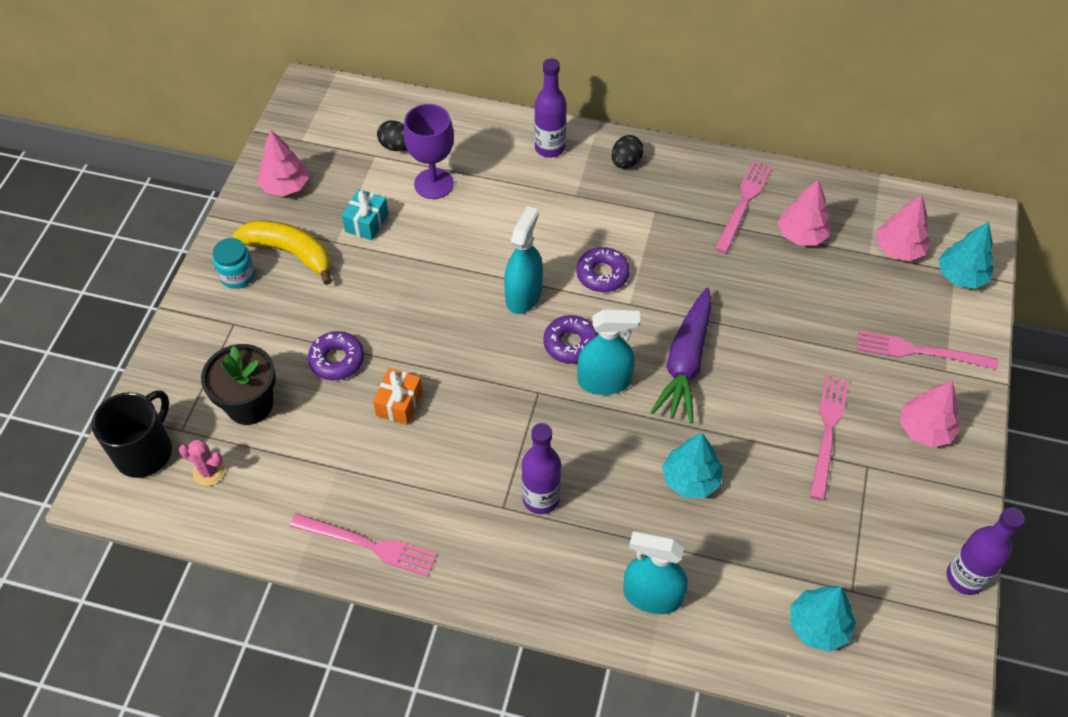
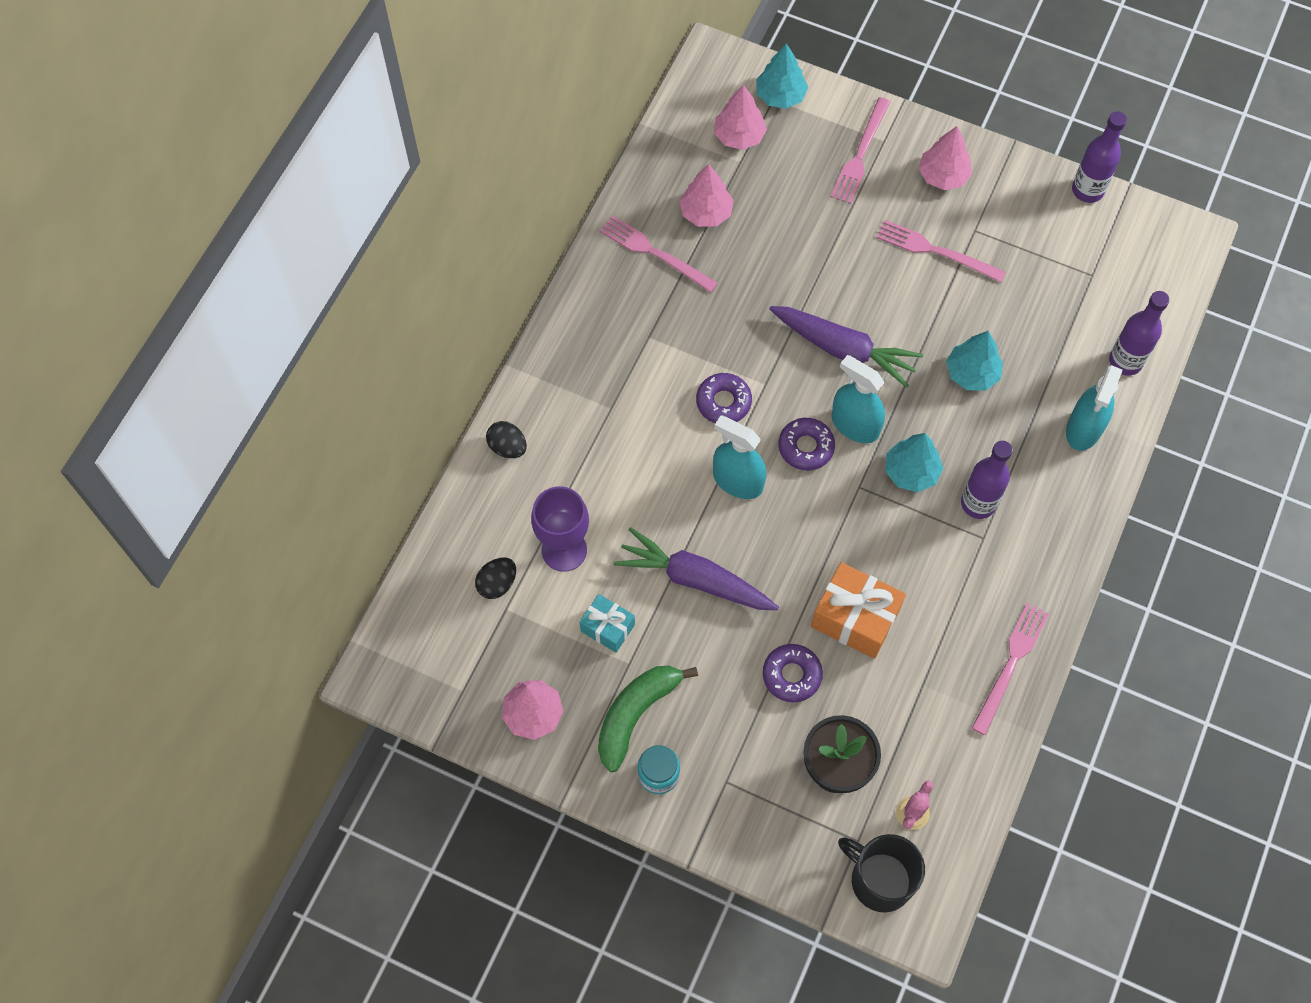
camera: 80 degrees left, 10 degrees up
(290, 253) = (636, 714): yellow banana -> green banana
(399, 404) = (855, 618): orange gift -> orange gift, size x1.67
(421, 276) = (695, 579): none -> purple carrot
(549, 148) = (536, 422): purple bottle -> purple bottle (1125, 361)
(604, 381) = (855, 425): turquoise spray bottle -> turquoise spray bottle turned 60 degrees counterclockwise
(626, 162) = (574, 350): black egg -> black egg (507, 447)
(818, 625) = (1121, 308): turquoise tree -> turquoise tree (911, 472)

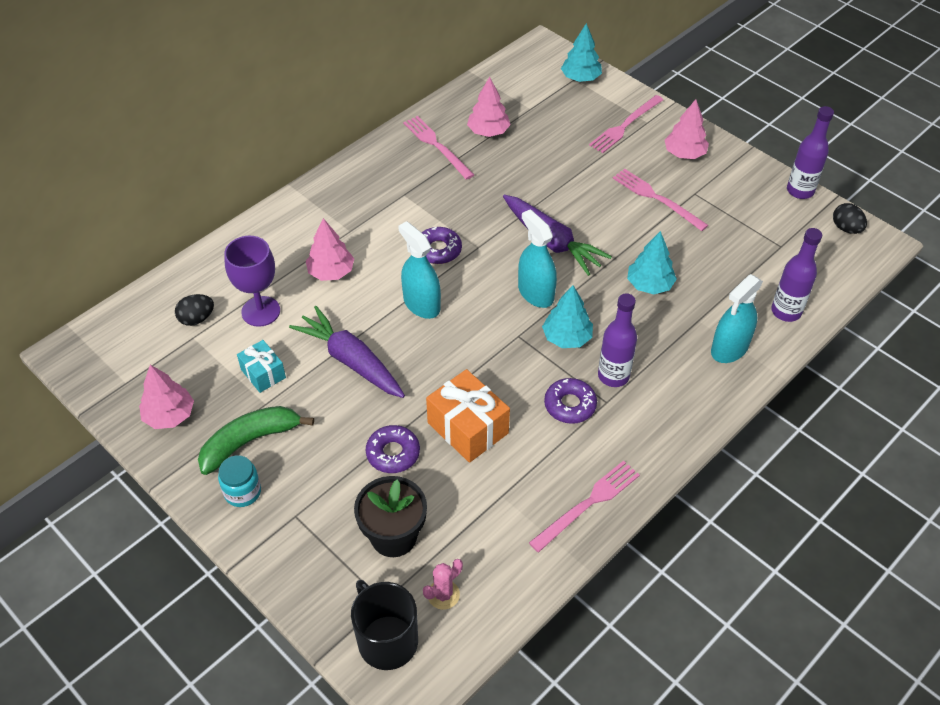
camera: 20 degrees right, 15 degrees down
(507, 447) = (258, 234): black egg -> black egg (846, 228)
(739, 136) = (537, 94): pink tree -> pink tree (331, 272)
(806, 447) = (488, 297): purple donut -> purple donut (570, 405)

